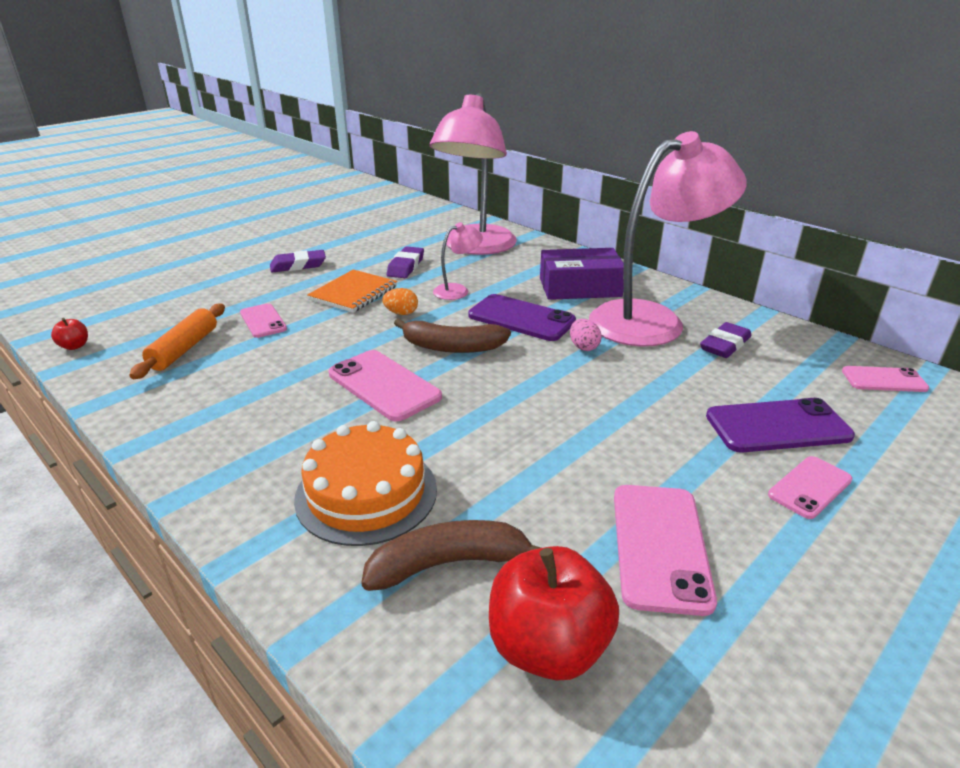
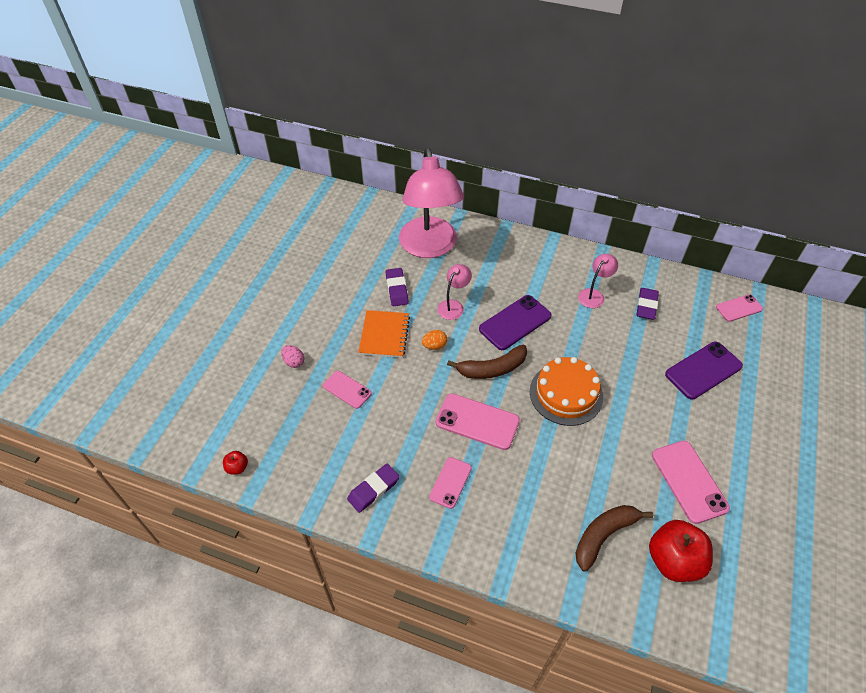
camera: 25 degrees left, 20 degrees up
(184, 349) = (319, 439): orange rolling pin -> none
(298, 265) = (315, 316): purple eraser -> purple eraser (373, 490)
(366, 493) = (532, 509): orange cake -> orange cake (566, 394)
(521, 318) = (515, 323): purple phone -> purple phone turned 45 degrees counterclockwise
(580, 287) = (531, 273): purple box -> none
(583, 347) = (569, 338): pink egg -> pink egg (294, 362)
(652, 320) = (594, 295): pink lamp -> pink lamp, size x0.42
(810, 487) = (735, 411): pink phone -> pink phone (450, 482)

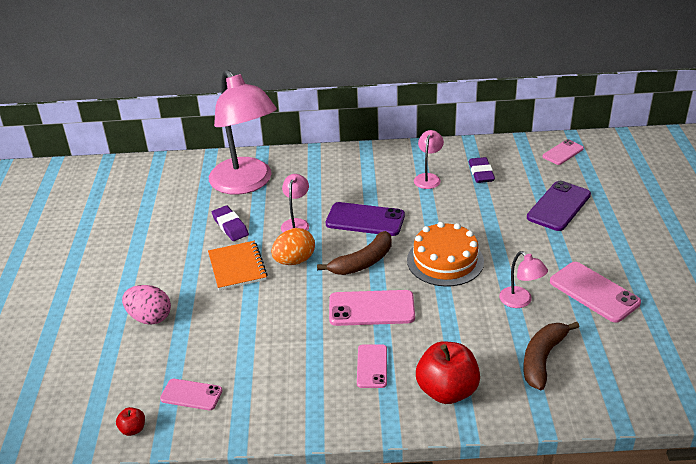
camera: 20 degrees left, 15 degrees down
(294, 362) = (150, 318): pink egg -> pink egg, size x1.67
(347, 389) = (221, 324): pink phone -> pink phone (191, 395)
(373, 490) = (295, 398): purple eraser -> none
(434, 345) = (294, 261): orange egg -> orange egg, size x1.67
(515, 323) = (365, 220): purple phone -> purple phone turned 75 degrees clockwise
(614, 465) = (520, 301): none -> pink lamp
(674, 560) = (615, 356): red apple -> red apple (447, 391)

